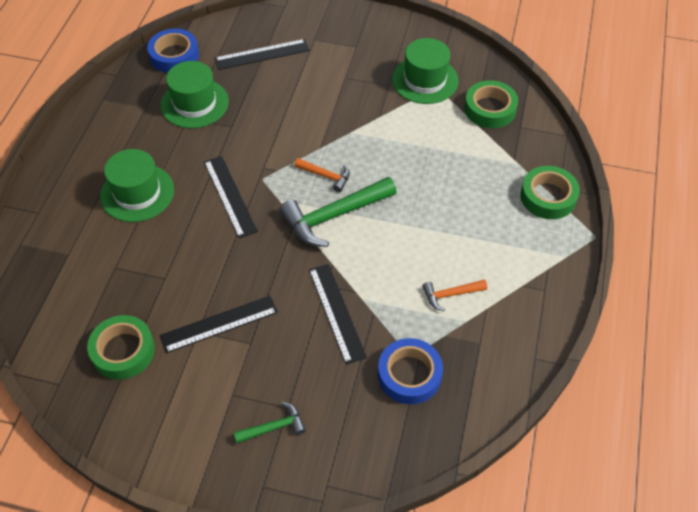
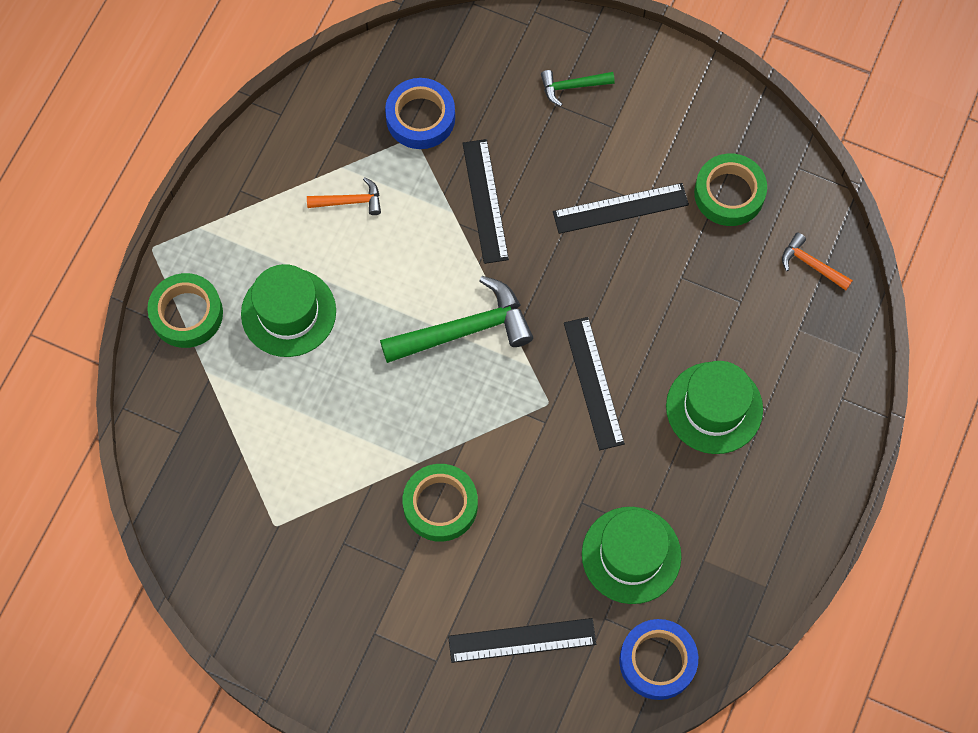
camera: 170 degrees left, 15 degrees up
(326, 176) = (463, 393): orange hammer -> orange hammer (811, 264)
(425, 80) = (288, 543): green hat -> green hat (288, 312)
(490, 109) = (211, 472): green tape -> green tape (440, 505)

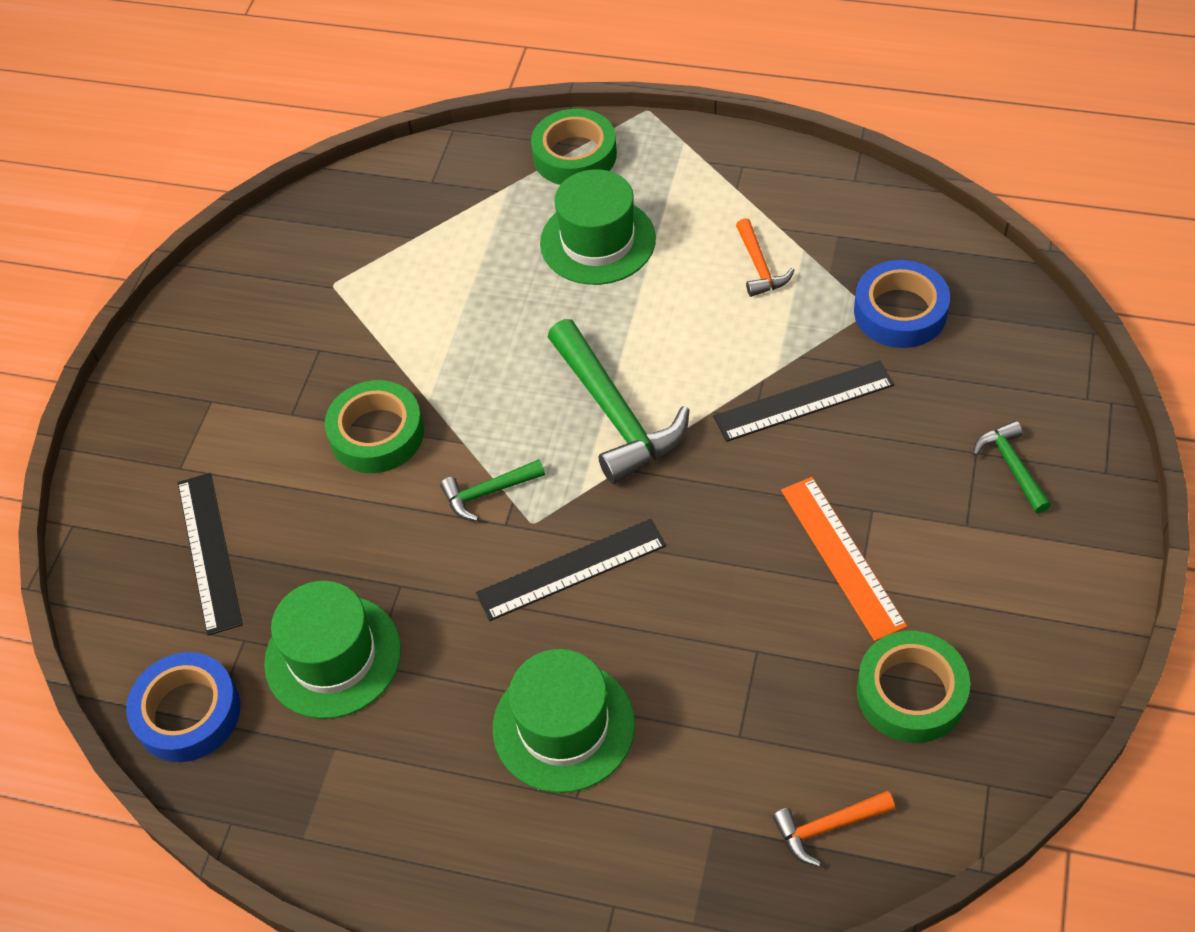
camera: 85 degrees right, 15 degrees down
(514, 430) = (488, 493): none -> green hammer
(620, 208) = (842, 556): black ruler -> orange ruler
(811, 264) = (827, 827): orange hammer -> orange hammer turned 135 degrees counterclockwise

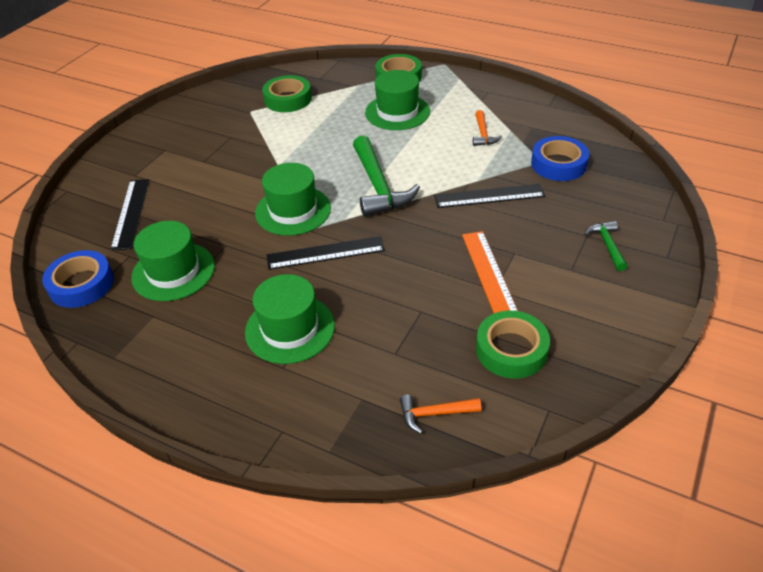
camera: 10 degrees right, 10 degrees down
(377, 434) = (244, 176): green tape -> green tape (288, 99)
(488, 493) = (293, 210): green hammer -> green hat

